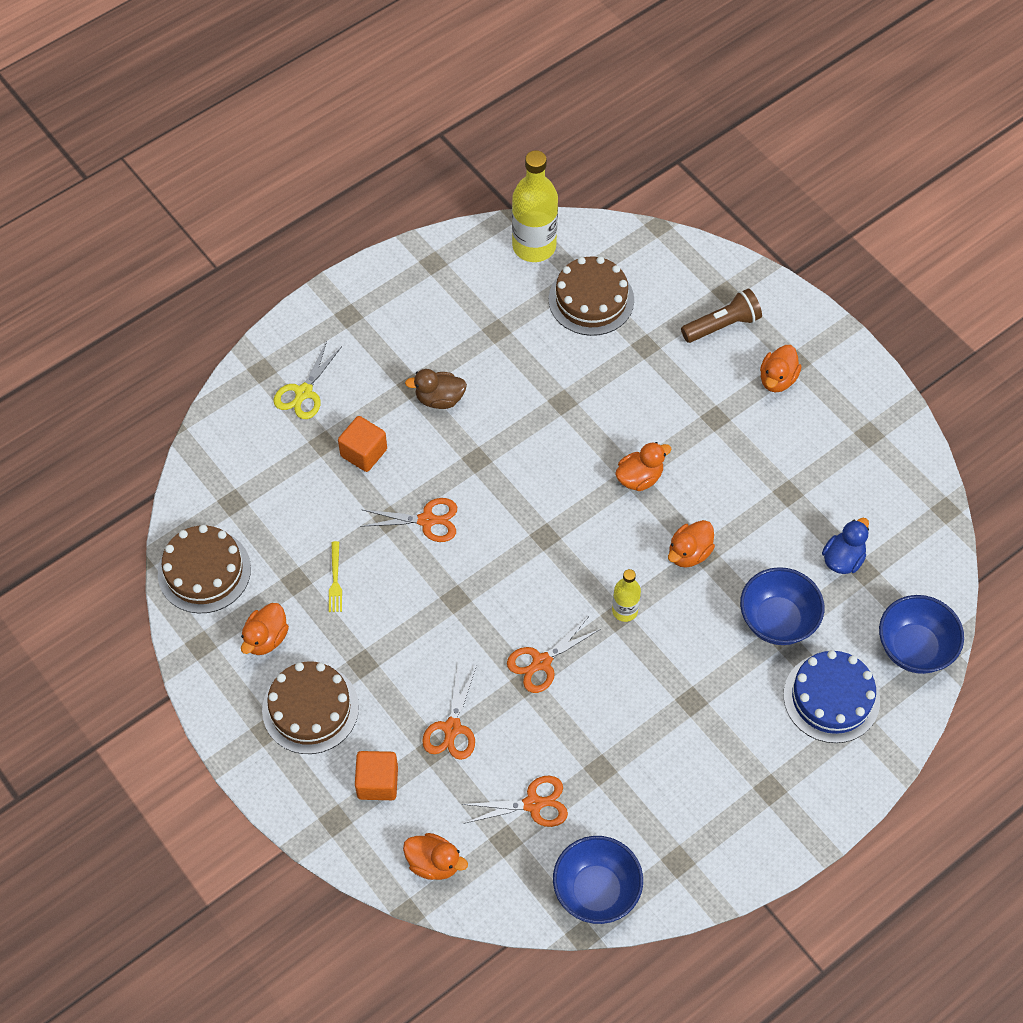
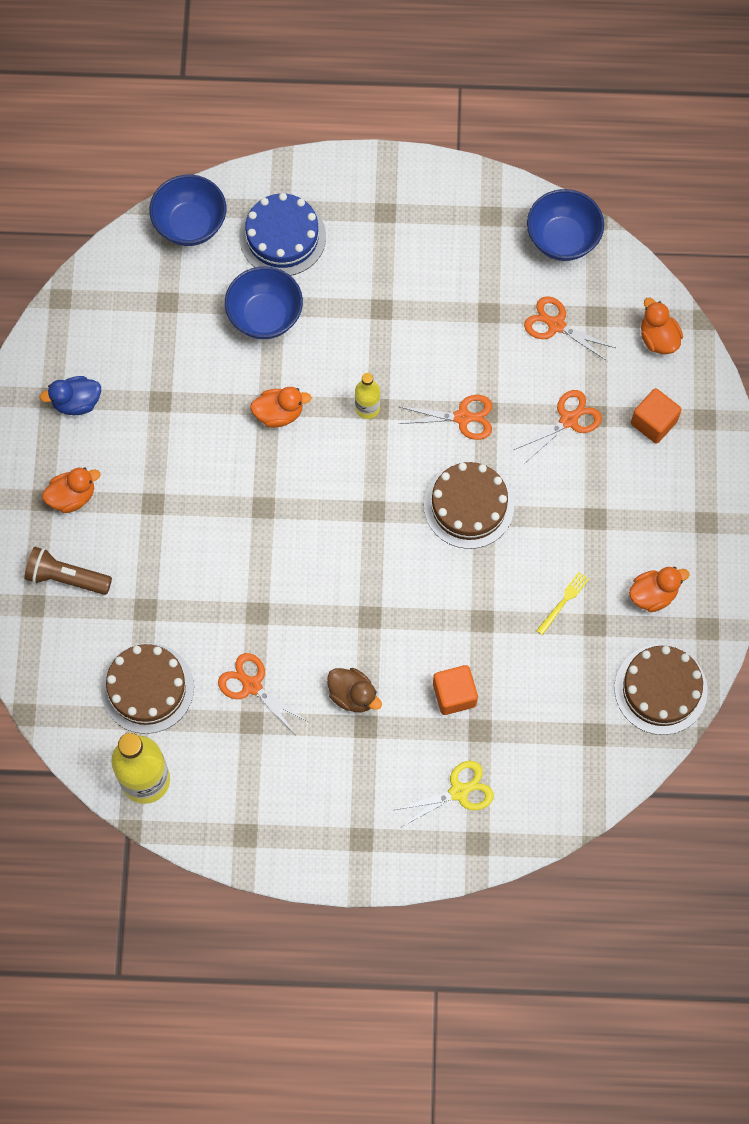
camera: 140 degrees left, 10 degrees up
(310, 708) = (661, 513): brown cake -> brown cake (469, 505)
(427, 520) = (453, 595): orange scissors -> orange scissors (252, 686)
(639, 478) = (258, 501): orange duck -> none
(843, 559) = (172, 322): blue duck -> blue duck (76, 402)

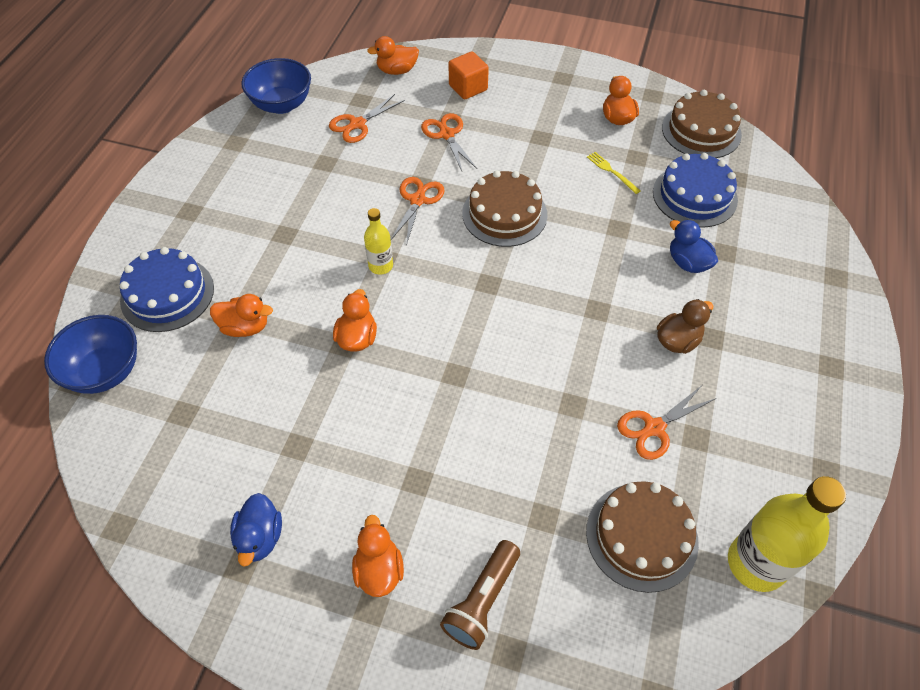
camera: 75 degrees left, 15 degrees down
(265, 316) = (245, 327): blue bowl -> orange duck
(454, 695) = (687, 262): orange cube -> blue duck
(459, 791) = (784, 279): yellow scissors -> none
(553, 692) = (694, 196): none -> blue cake

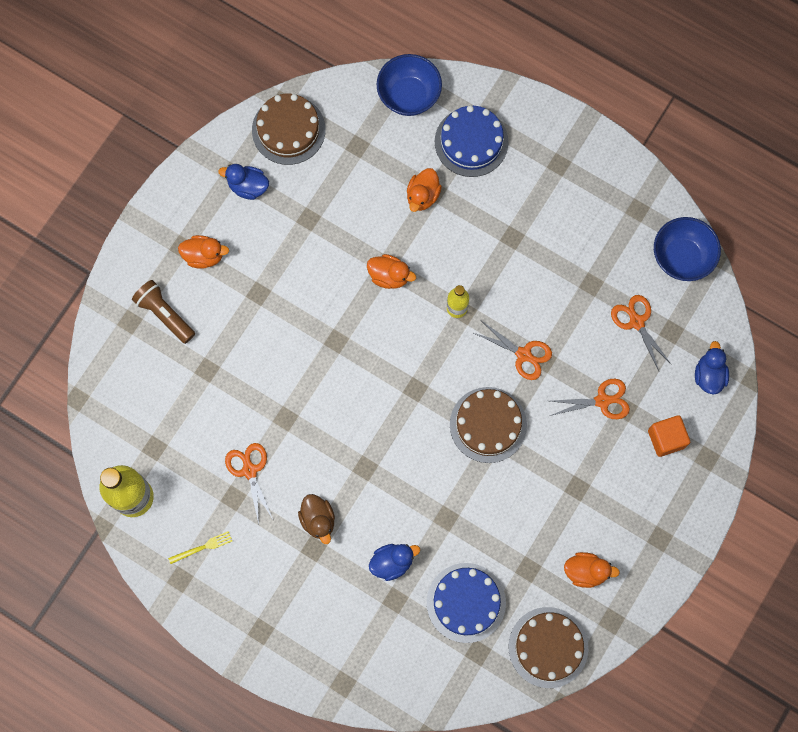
camera: 105 degrees right, 20 degrees up
(397, 71) = (709, 375): orange duck -> blue duck
(611, 172) = (515, 538): yellow fork -> yellow fork (202, 547)
(641, 536) = (174, 429): brown cake -> brown cake (288, 130)

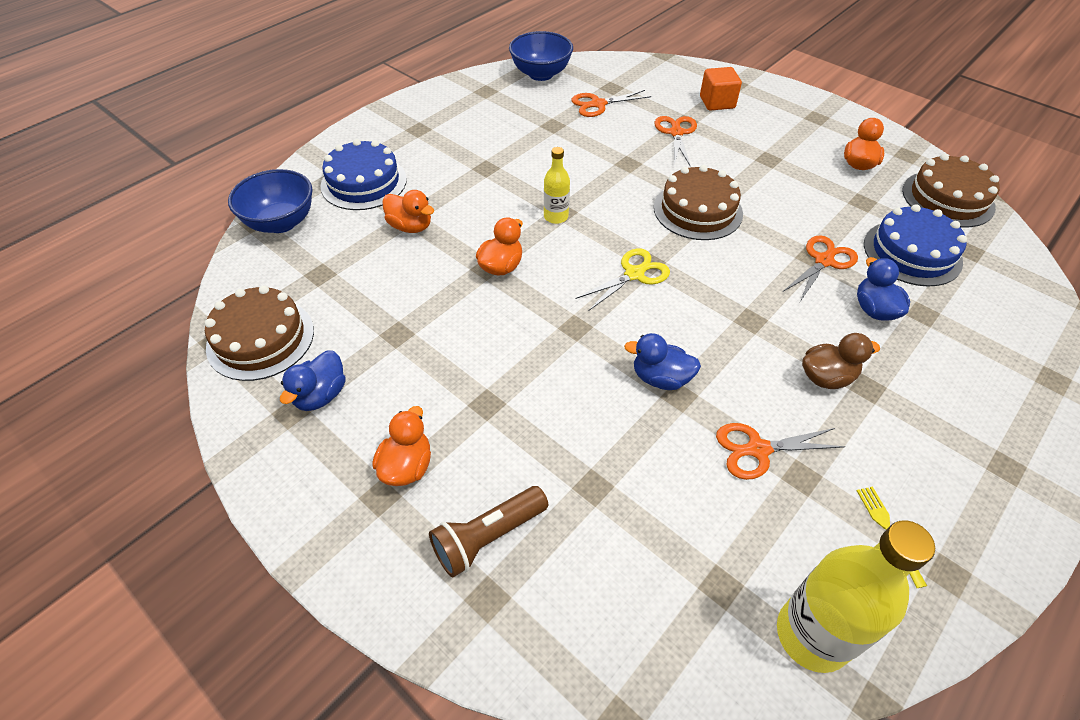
camera: 80 degrees left, 25 degrees down
(399, 378) = (634, 274): none -> yellow scissors
(523, 354) = (619, 176): orange scissors -> orange scissors (823, 261)
(709, 375) = (657, 74): blue duck -> blue duck (660, 378)

